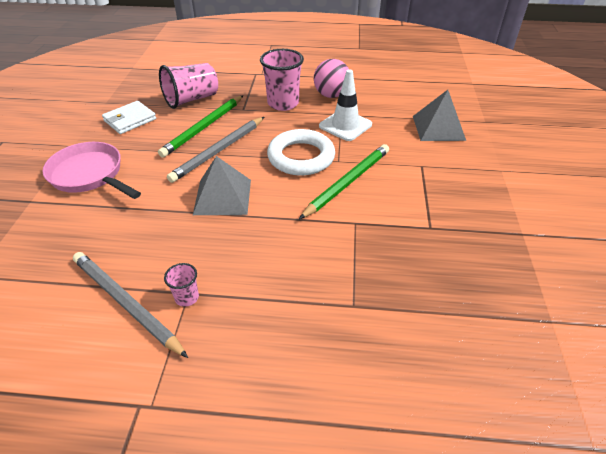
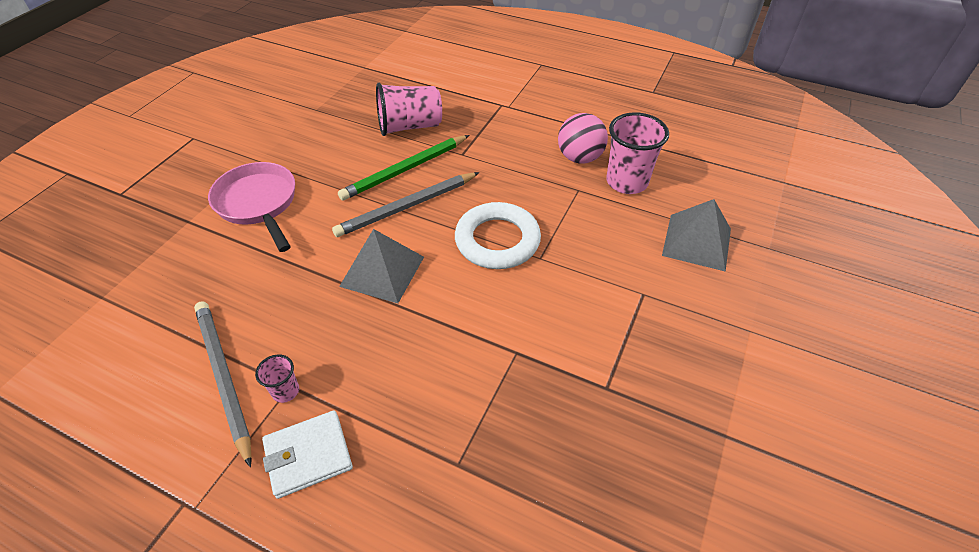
camera: 20 degrees right, 5 degrees up
(130, 120) = (330, 140): white wallet -> white wallet (308, 455)
(283, 103) = (513, 157): pink cup -> pink cup (626, 182)
(345, 125) = (575, 208): white traffic cone -> none
(347, 182) = (536, 292): green pencil -> none

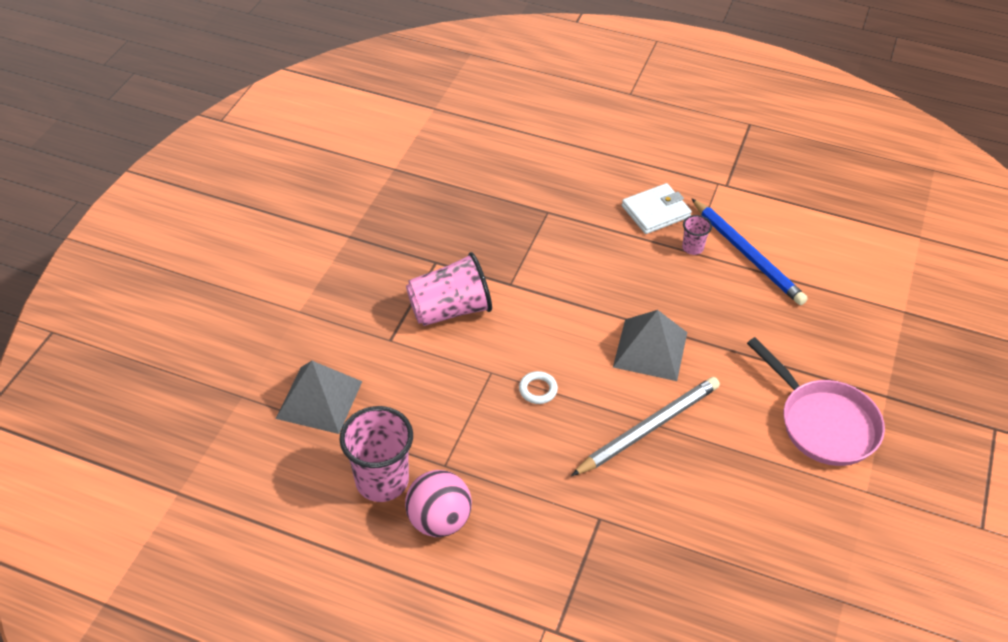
camera: 175 degrees right, 0 degrees up
(223, 378) = (747, 254): grey pencil -> blue pencil
(405, 170) = (668, 485): green pencil -> none
(409, 126) = (686, 569): pink cup -> pink cup (450, 310)
(497, 240) = (538, 390): white ring -> white ring, size x0.42

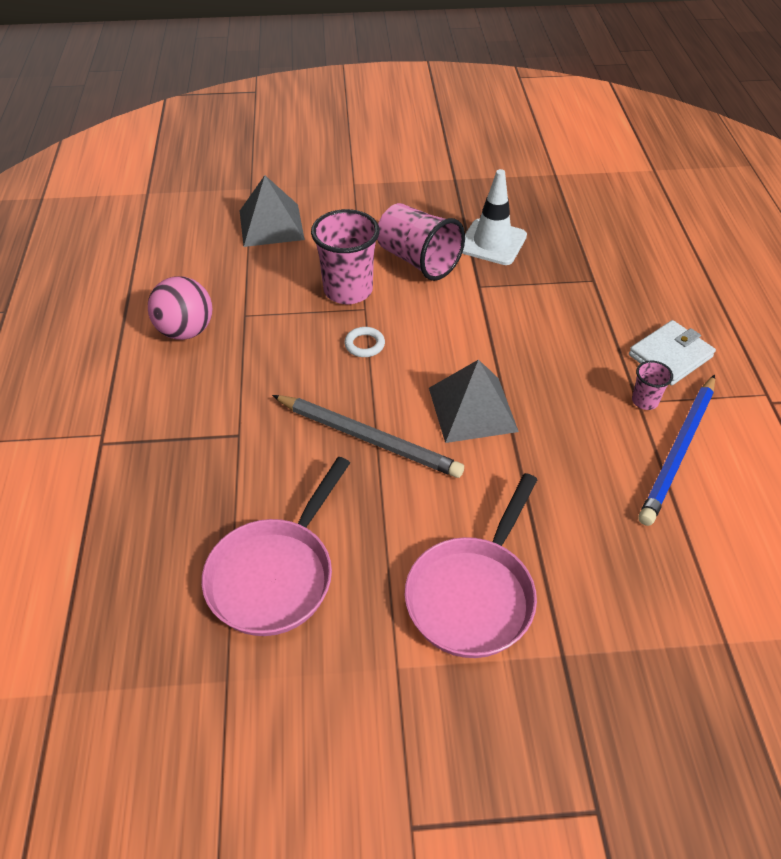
camera: 65 degrees right, 0 degrees up
(382, 481) = (209, 285): pink cup -> pink cup (348, 290)
(459, 251) = (492, 242): none -> white traffic cone
(655, 211) = (670, 356): white wallet -> white wallet turned 75 degrees counterclockwise
(760, 539) = (275, 574): none -> pink pan

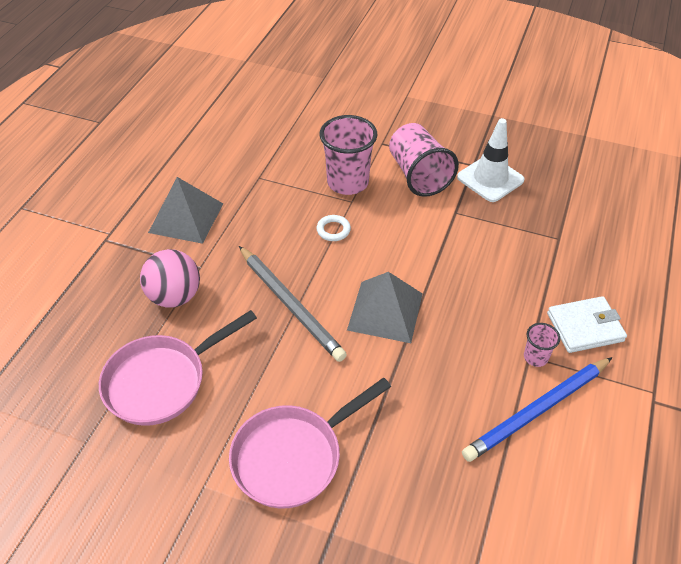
camera: 25 degrees right, 0 degrees up
(186, 331) = (210, 176): pink ball -> pink ball (175, 296)
(271, 225) = (321, 112): grey pyramid -> grey pyramid (186, 218)

